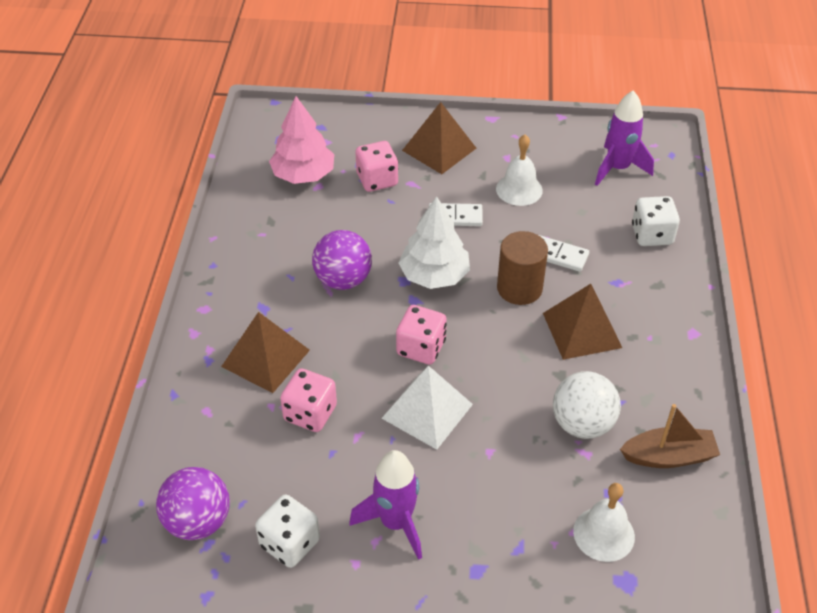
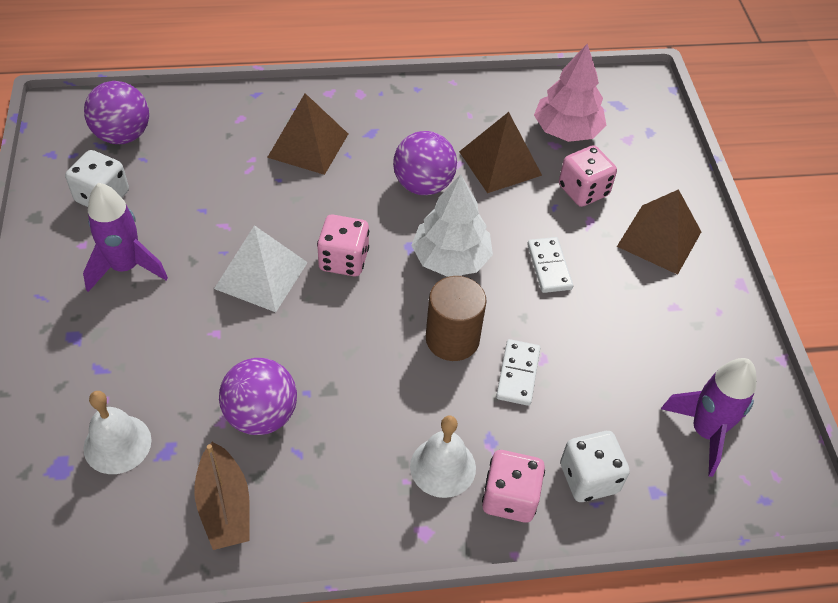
camera: 75 degrees right, 5 degrees up
(310, 413) = (246, 187): pink dice -> pink dice (509, 497)
(519, 189) = (620, 324): white bell -> white bell (443, 467)
(582, 330) = (401, 406): brown pyramid -> brown pyramid (500, 163)
(582, 424) = (261, 415): white ball -> purple ball

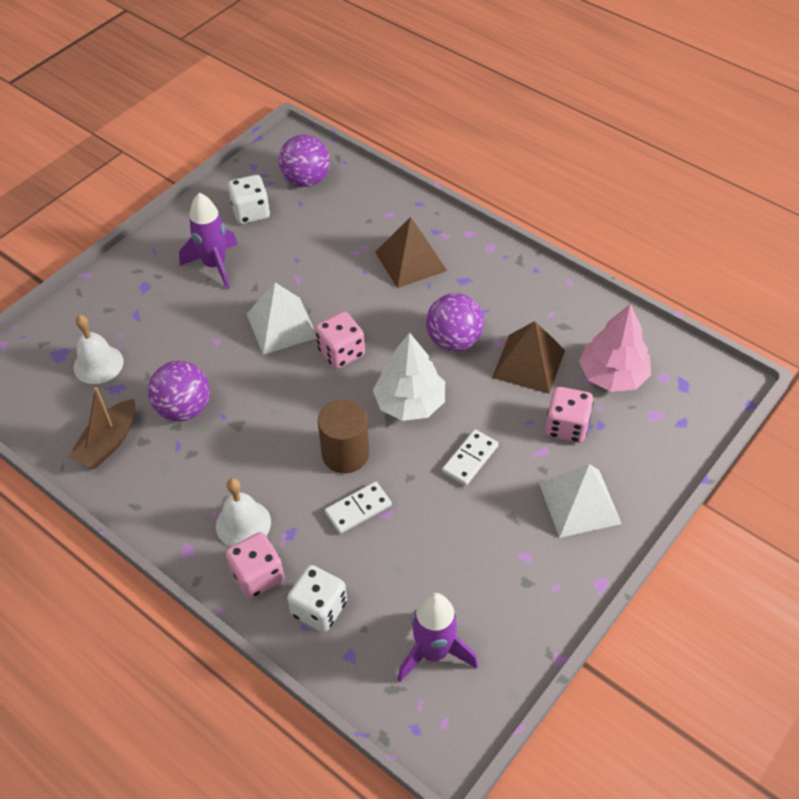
camera: 50 degrees right, 0 degrees up
(659, 239) = (579, 503): brown pyramid -> white pyramid

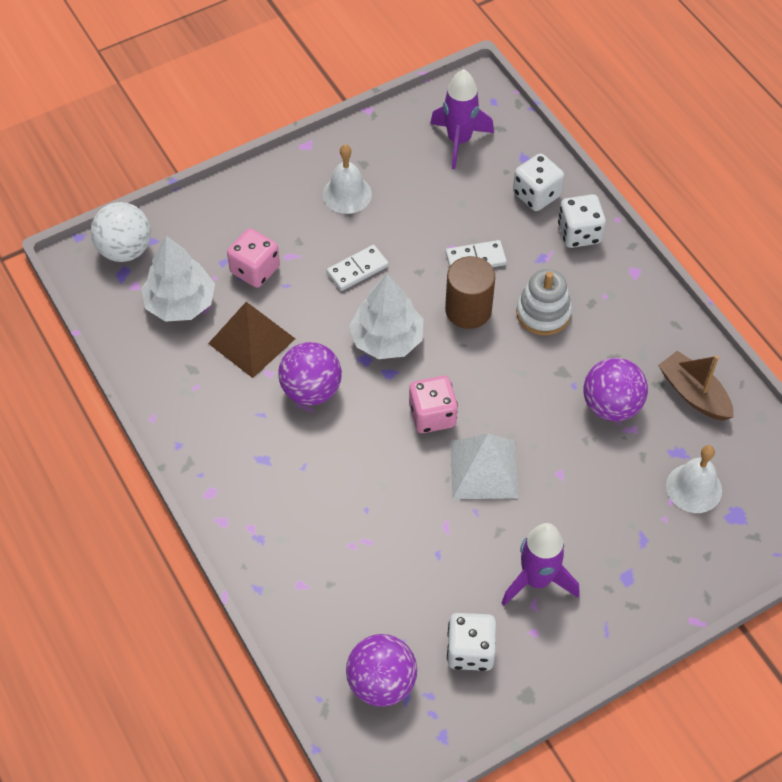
camera: 160 degrees left, 5 degrees up
(108, 443) = (693, 394): brown boat -> brown boat turned 90 degrees counterclockwise
(243, 524) = (580, 278): white bell -> white bell (347, 194)
(258, 576) = (579, 233): pink dice -> white dice
(271, 474) = (543, 313): none -> white stacking toy
(410, 261) = (308, 505): brown pyramid -> none
(579, 503) = (285, 205): white pyramid -> none
(612, 375) = (180, 303): pink tree -> white tree
(698, 406) = (125, 250): none -> white ball

